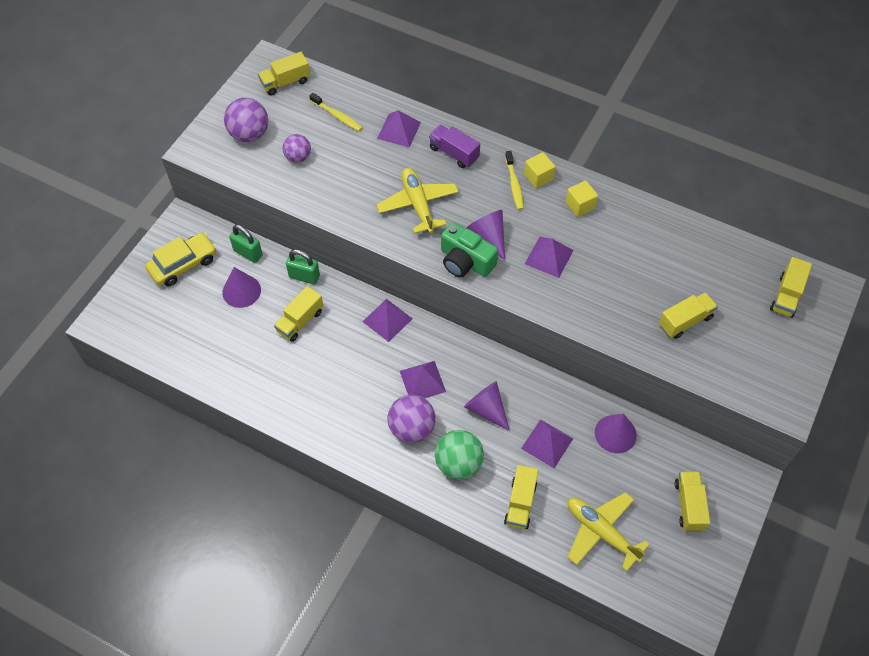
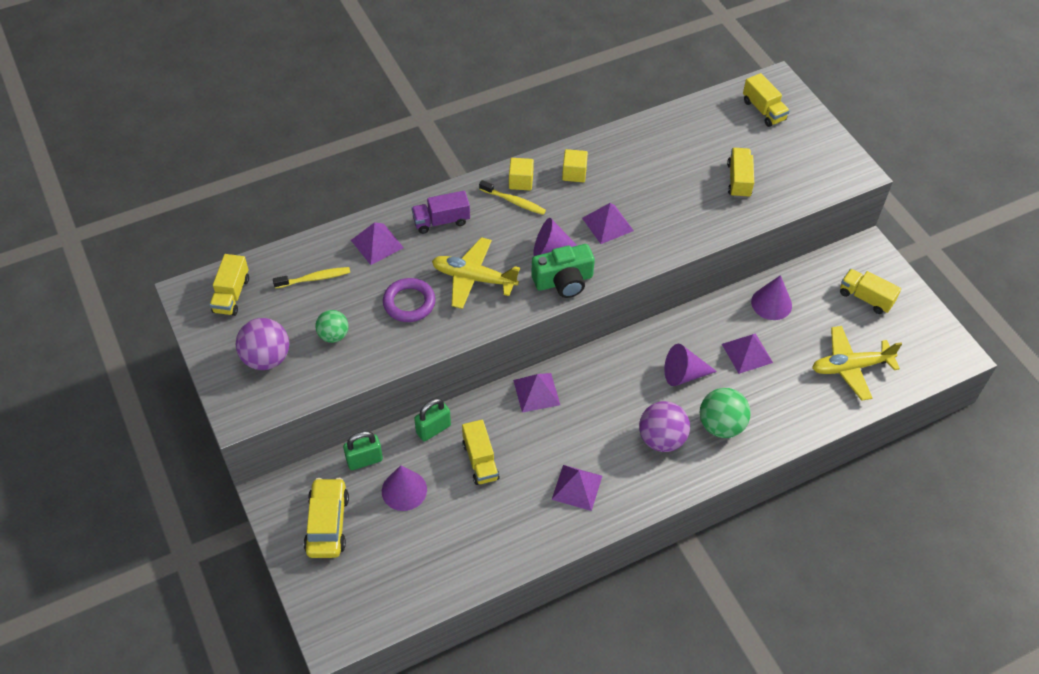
camera: 55 degrees left, 5 degrees down
(298, 157) = (333, 335): purple ball -> green ball
(362, 181) = (409, 303): none -> purple ring
(422, 381) = (621, 403): purple pyramid -> purple pyramid (577, 487)
(520, 503) = (788, 404): yellow truck -> none

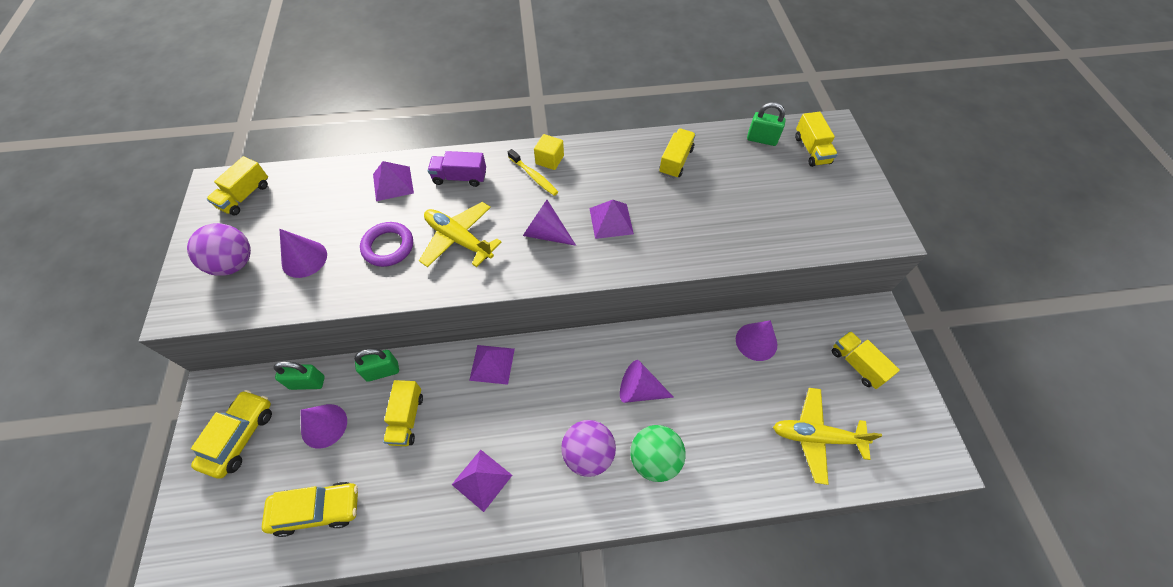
camera: 20 degrees right, 5 degrees up
(314, 278) = (321, 200): yellow toothbrush -> none
(333, 335) = (304, 259): green ball -> purple cone
(440, 556) = (317, 510): none -> yellow car
(563, 281) = (541, 266): green camera -> none
(574, 173) = (602, 164): yellow cube -> none
(714, 111) = (761, 139): none -> green padlock
(739, 180) = (760, 211): yellow truck -> yellow truck (675, 161)
(747, 353) = (712, 387): purple pyramid -> none

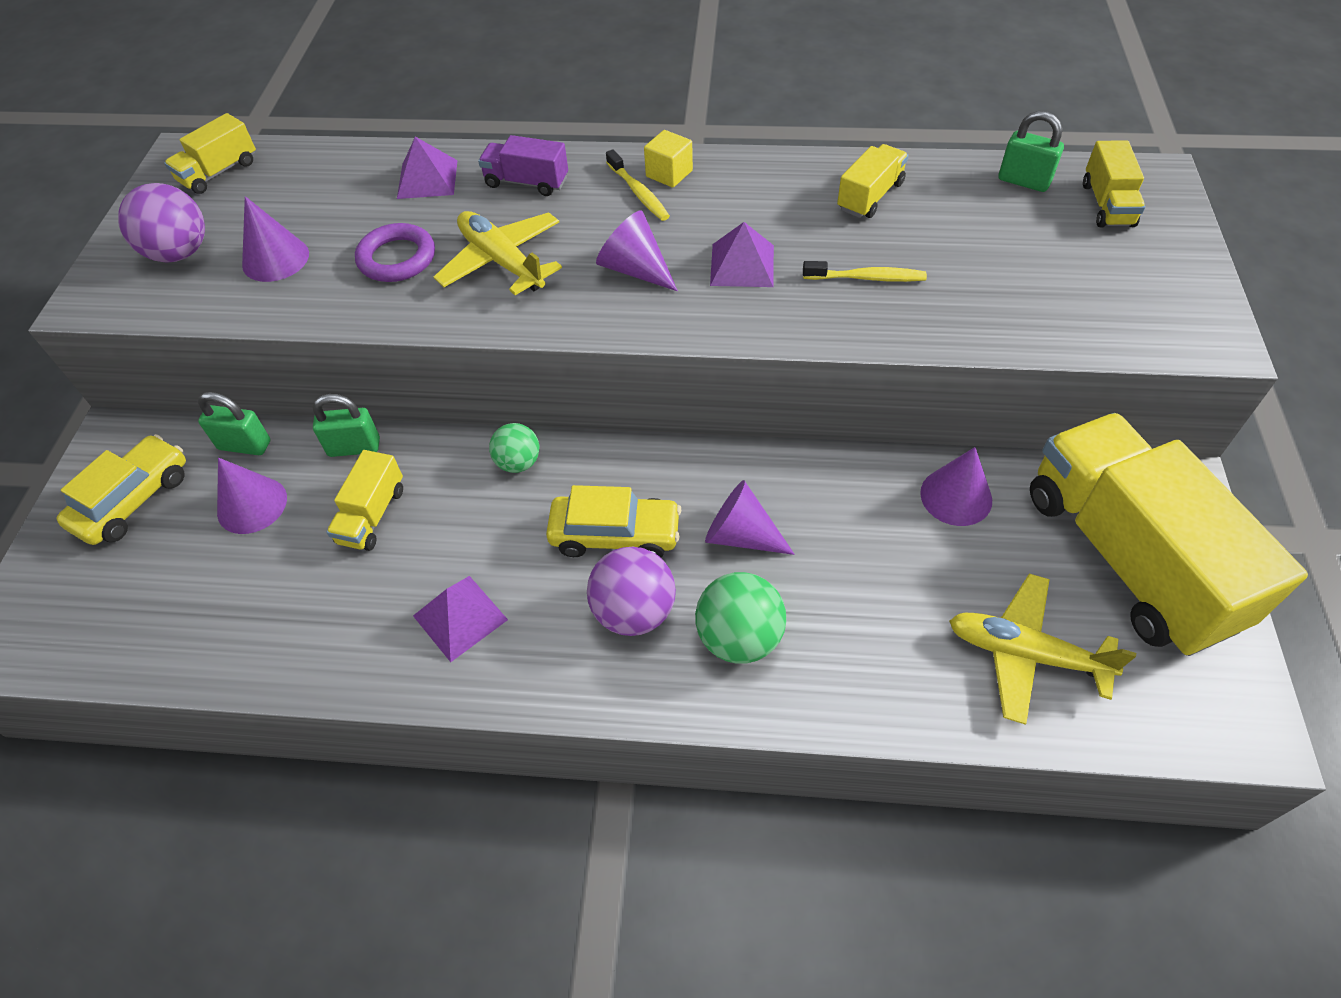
camera: 15 degrees right, 5 degrees down
(317, 510) = (212, 614): yellow car -> yellow car (615, 535)
(492, 364) = (518, 463): purple pyramid -> green ball
(687, 219) = (867, 278): none -> yellow toothbrush
(857, 364) = (1127, 558): yellow truck -> yellow truck, size x2.37

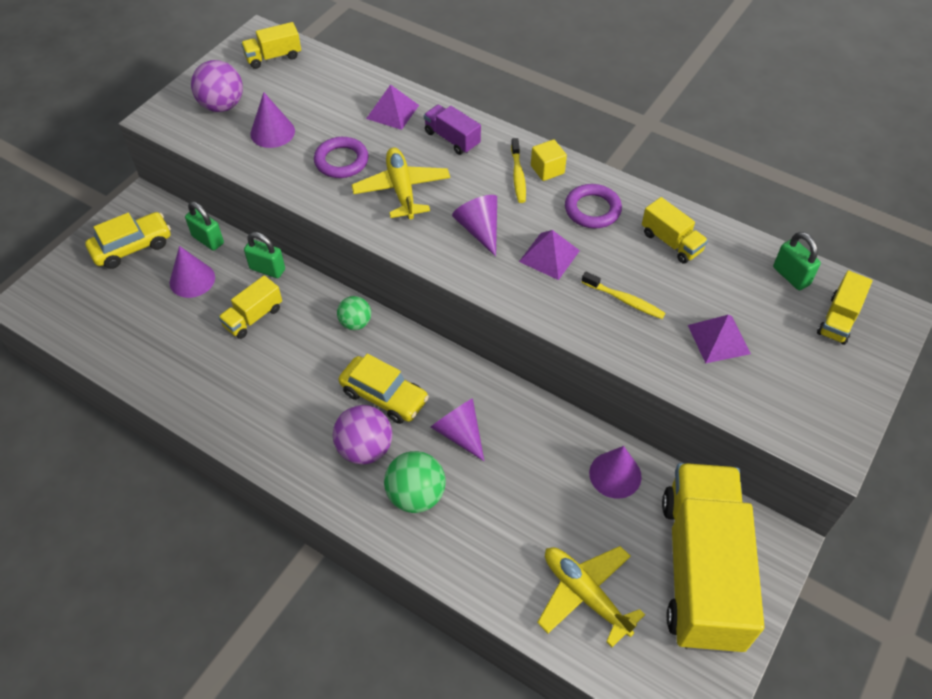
camera: 25 degrees right, 0 degrees up
(460, 617) = (266, 403): purple pyramid -> purple pyramid (718, 339)
(754, 196) = (592, 209): none -> purple ring
(870, 196) = (671, 242): yellow truck -> yellow truck turned 75 degrees clockwise

